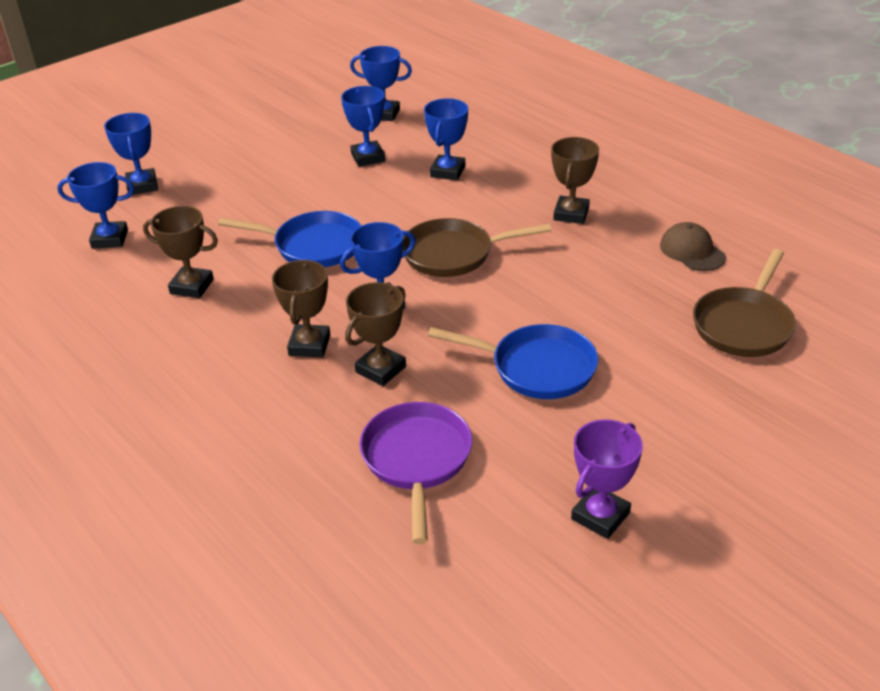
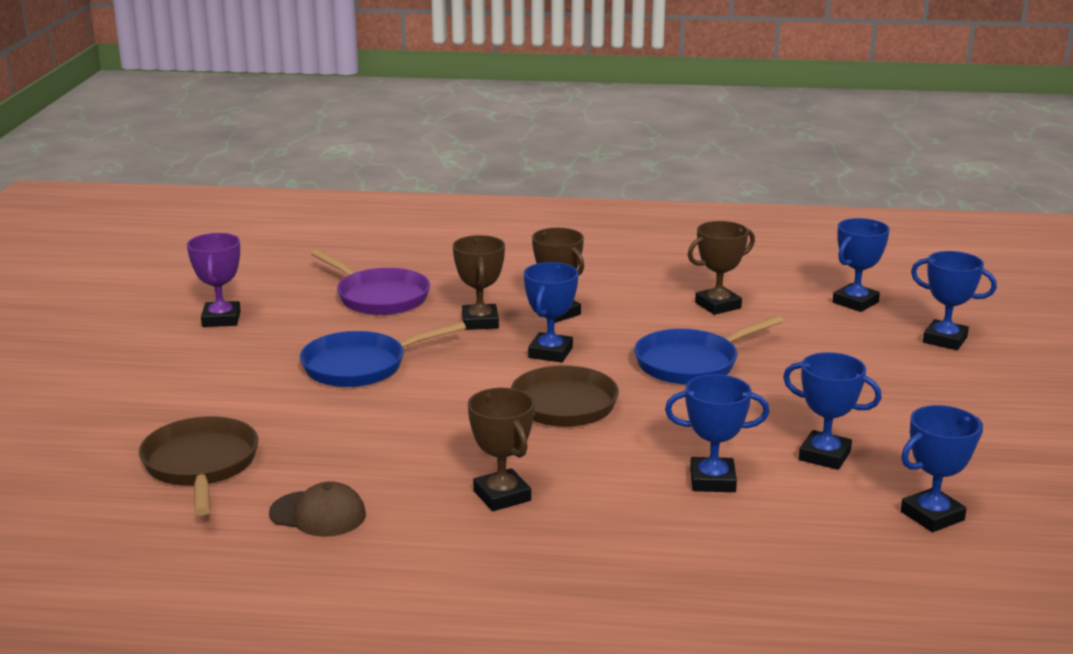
camera: 135 degrees right, 15 degrees down
(447, 171) = (712, 480): blue trophy -> blue trophy turned 60 degrees counterclockwise

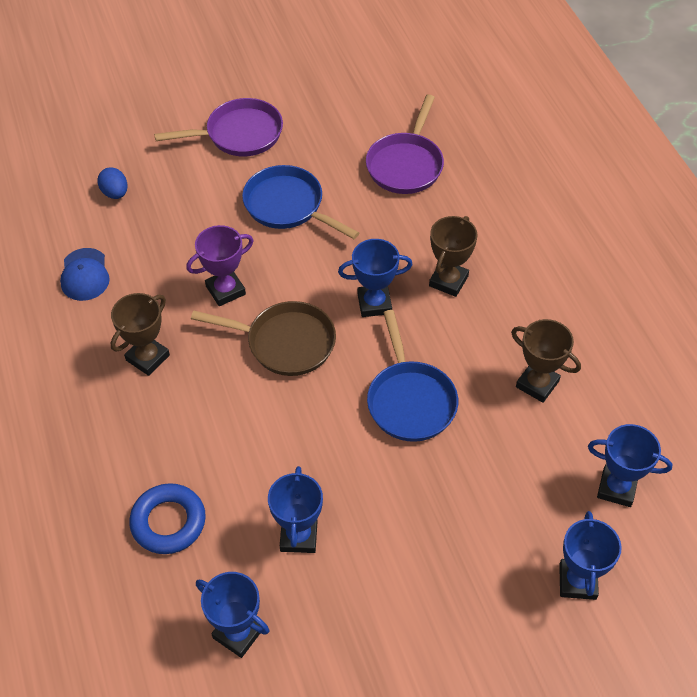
camera: 65 degrees right, 30 degrees up
(201, 466) = (115, 193): brown pan -> blue egg
(212, 369) = (239, 134): none -> purple pan
(221, 319) = (315, 101): purple trophy -> purple trophy (225, 290)
(318, 514) = (85, 275): brown cap -> blue cap
(480, 322) = (401, 240): brown trophy -> none
(691, 363) = (410, 400): blue pan -> blue pan turned 135 degrees counterclockwise
(712, 480) = (224, 473): blue trophy -> none
(759, 530) = (168, 522): none -> blue ring

